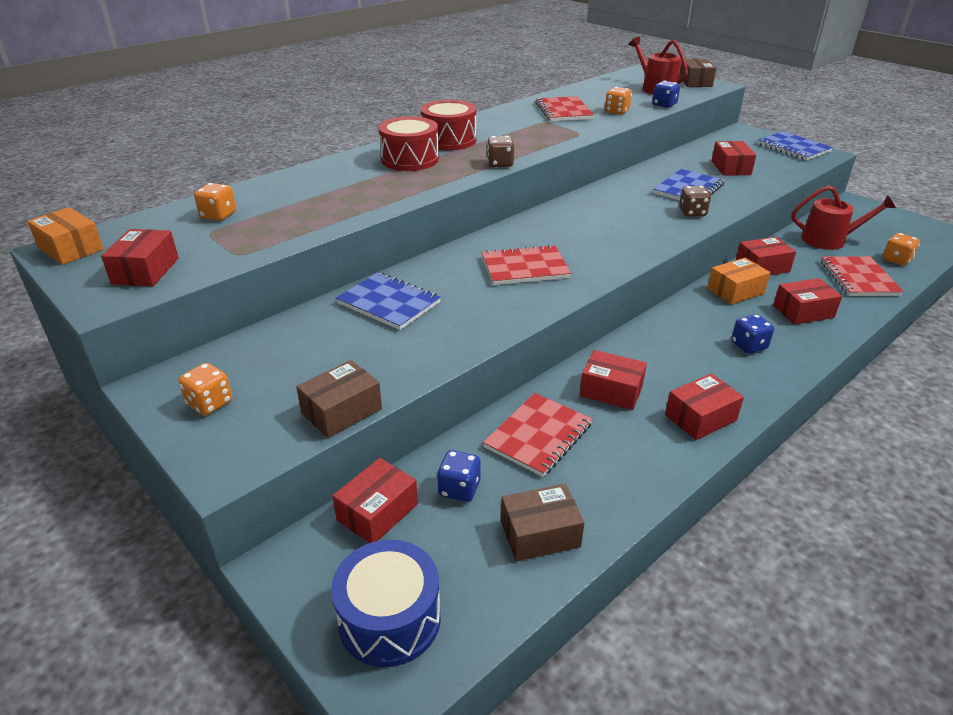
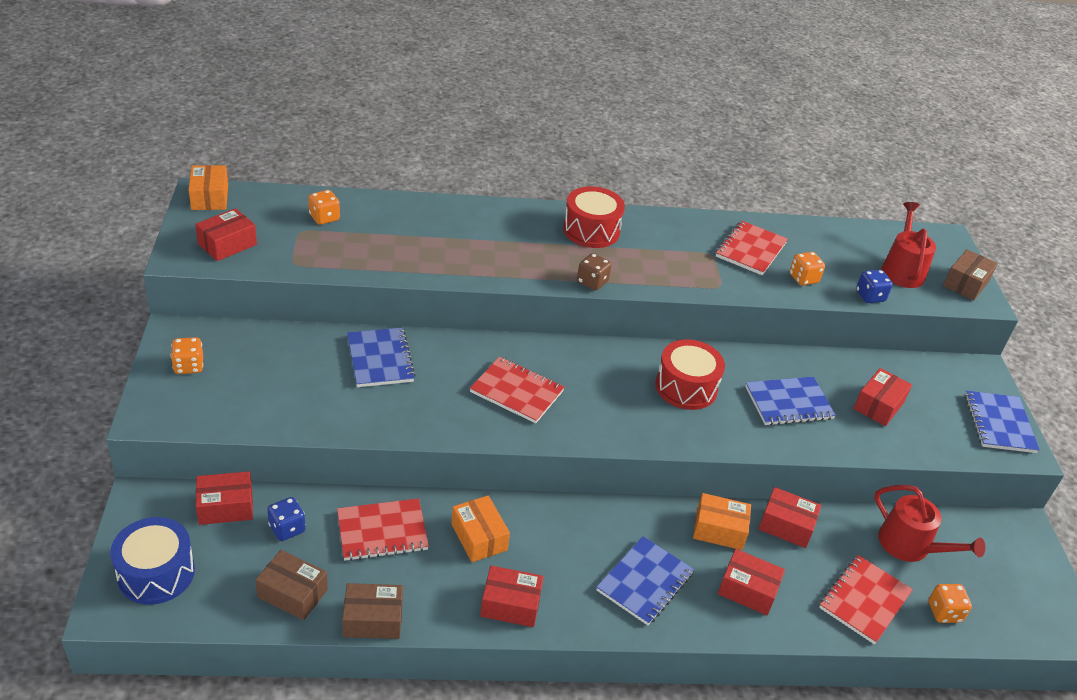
camera: 35 degrees right, 5 degrees up
(342, 411) = (248, 424): brown box -> brown box (373, 620)
(410, 159) = (528, 235): red drum -> red drum (686, 387)
(611, 391) = (479, 537): red box -> orange box
(692, 213) = (746, 429): brown dice -> none
(749, 346) = (645, 582): blue dice -> blue notebook

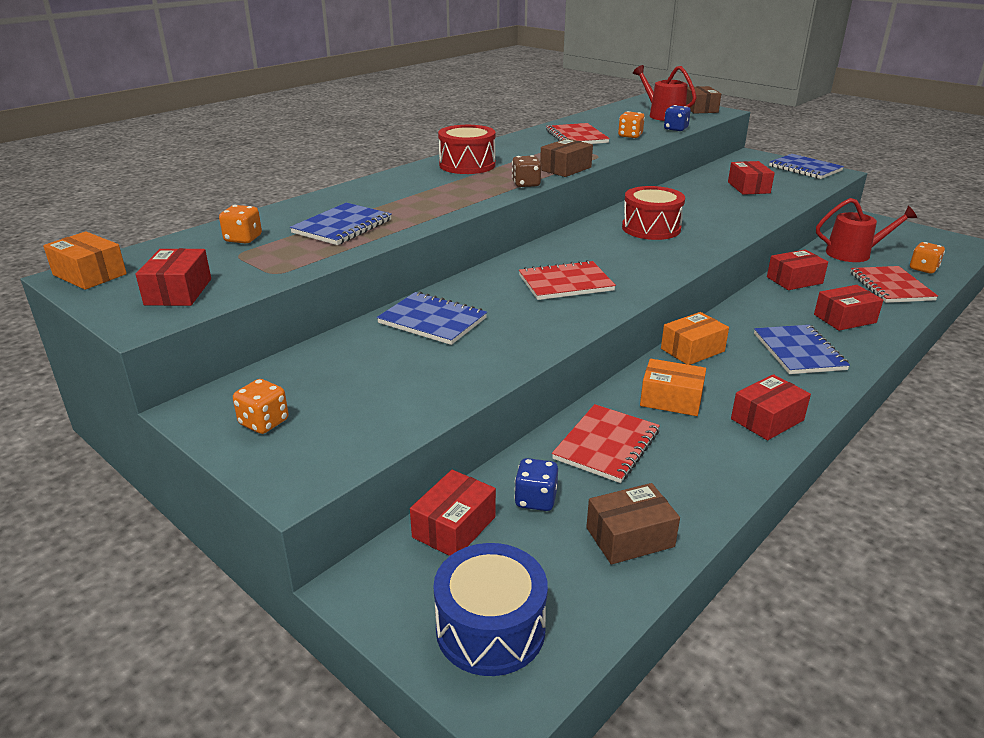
camera: 40 degrees left, 10 degrees down
(373, 620) = (715, 501): brown box -> brown box (565, 169)
(719, 530) = (773, 303): orange box -> orange box (692, 350)
(789, 403) = (712, 207): blue notebook -> blue notebook (342, 226)

